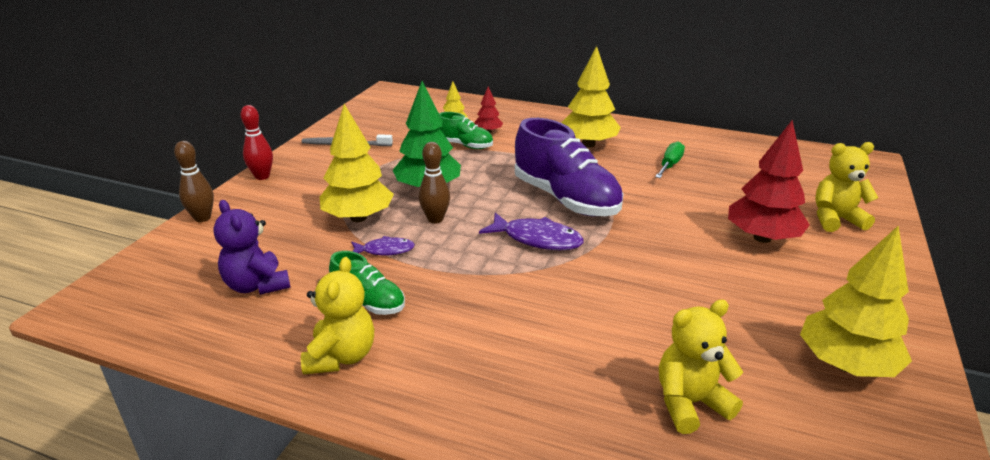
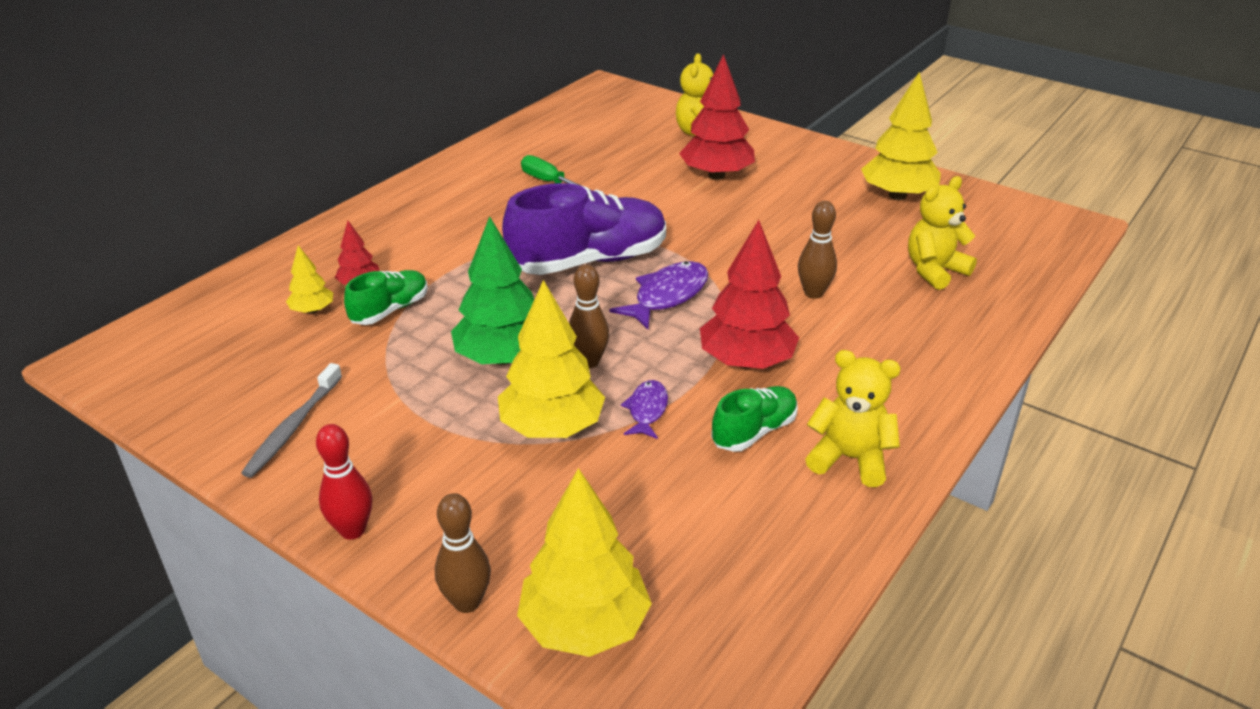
camera: 75 degrees left, 5 degrees up
(257, 285) = (691, 529): purple teddy bear -> none
(461, 288) = (746, 361): none -> red tree
(588, 144) = (459, 218): yellow tree -> yellow tree (585, 626)
(588, 316) = (813, 293): none -> brown bowling pin
(690, 403) = (934, 271): yellow teddy bear -> yellow teddy bear turned 60 degrees clockwise

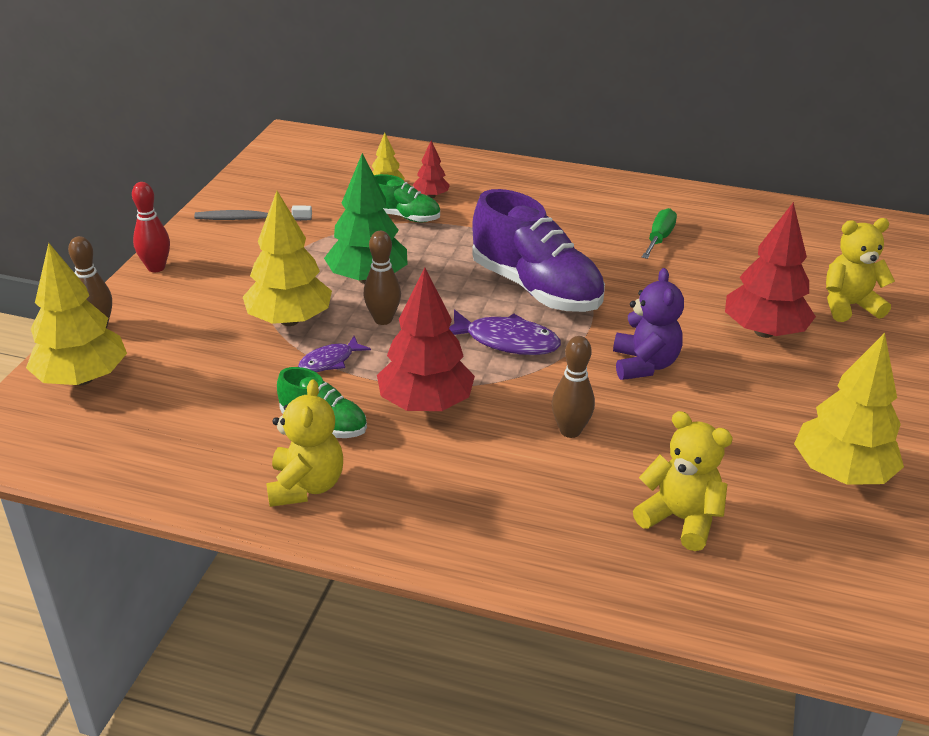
camera: 70 degrees right, 0 degrees up
(647, 410) = (330, 361): purple fish -> purple fish turned 150 degrees clockwise
(736, 237) = (644, 364): none -> purple teddy bear

